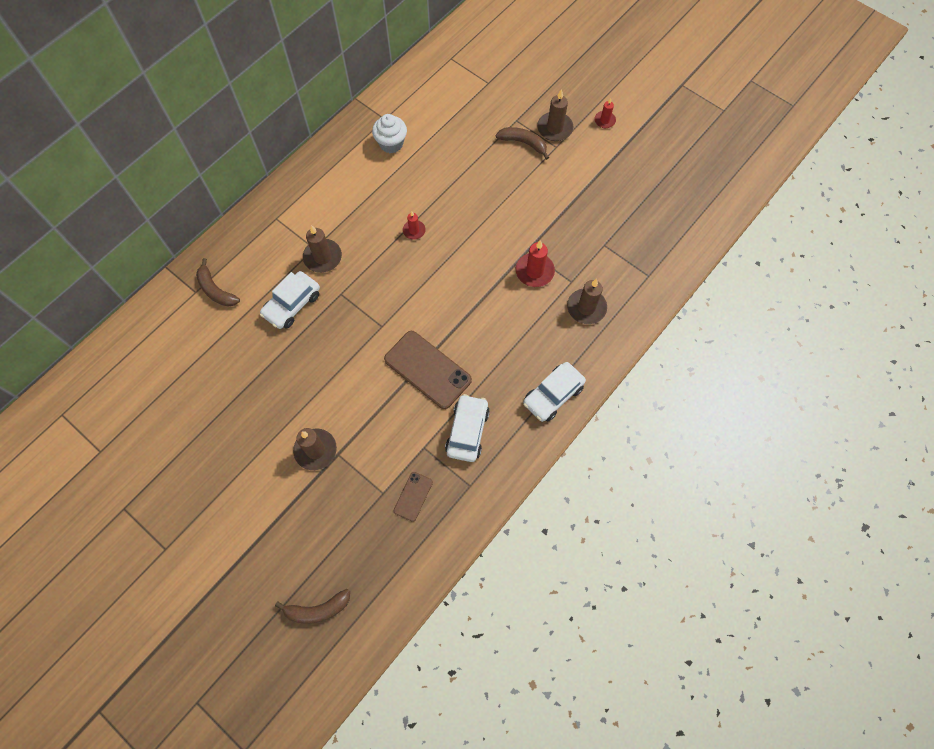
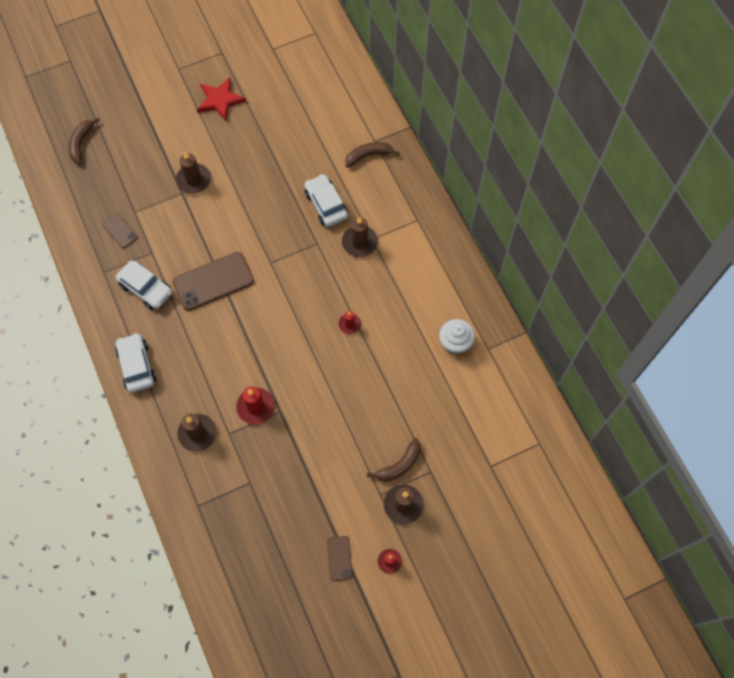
camera: 115 degrees right, 0 degrees up
(196, 475) = (220, 100): none -> red star
(624, 154) = (339, 558): none -> brown phone

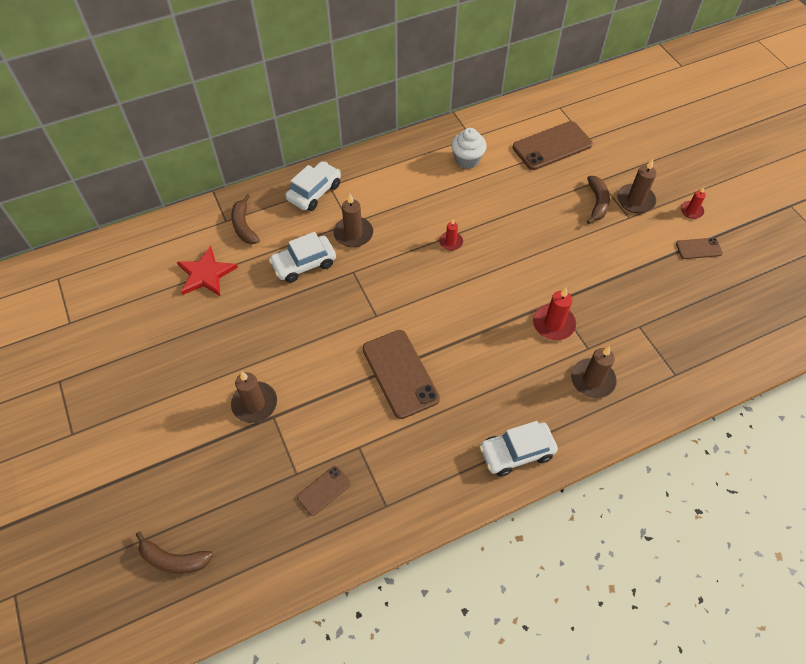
camera: 90 degrees left, 10 degrees down
(146, 288) = (410, 450): white car -> white car (314, 192)
(220, 100) = (136, 379): red star -> red star (206, 274)
(399, 465) = (597, 203): brown banana -> brown banana turned 45 degrees clockwise
(478, 429) = (552, 146): none -> brown phone

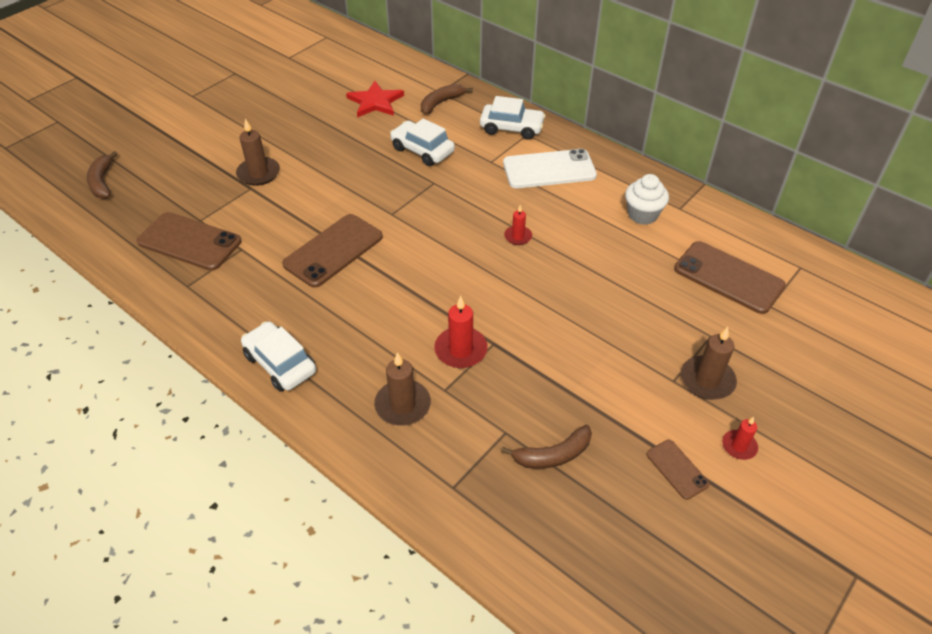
camera: 65 degrees right, 10 degrees down
(324, 490) = (189, 242): brown phone -> brown phone, size x1.95
(353, 234) = (479, 168): brown candle -> none
(383, 190) = (549, 169): none -> white phone
(597, 203) = (671, 343): brown banana -> brown banana (552, 455)

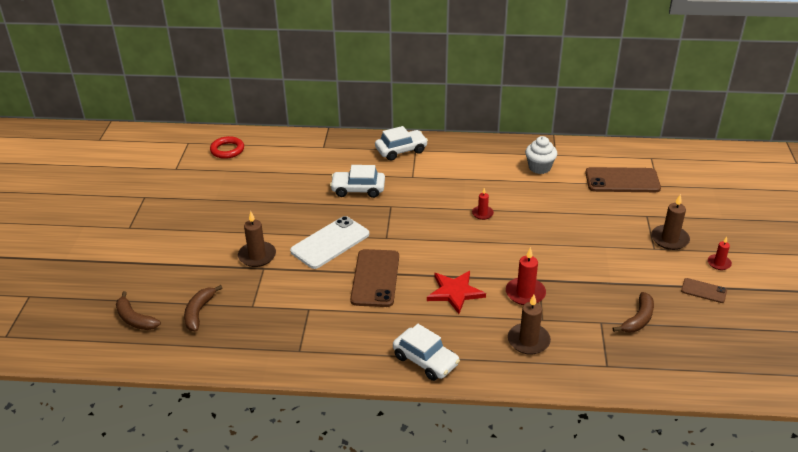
camera: 35 degrees left, 10 degrees down
(189, 242) = (263, 323): brown phone -> none
(280, 363) = (425, 360): white car -> white car turned 150 degrees counterclockwise
(350, 58) = (227, 150): none -> red ring
(375, 102) = (285, 172): red star -> red star (455, 292)
(441, 103) = (333, 154): brown banana -> brown banana (199, 312)
(549, 169) = (455, 165): white phone -> white phone (330, 243)

